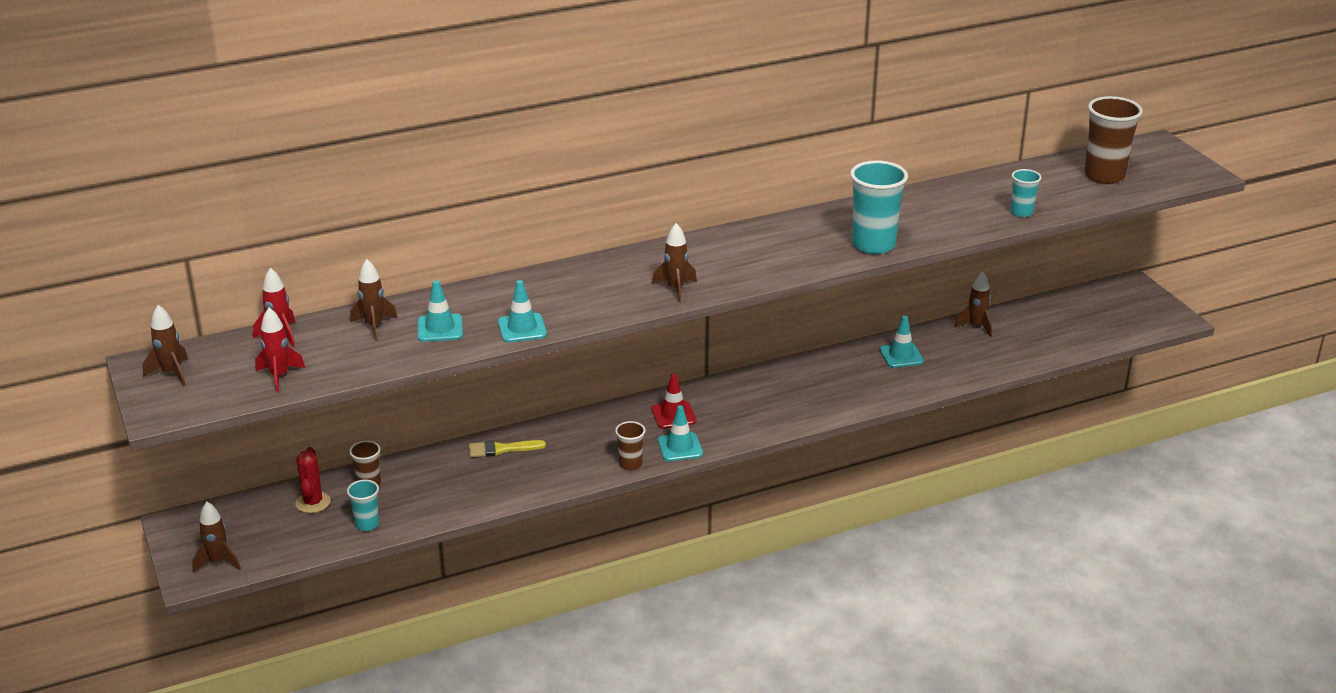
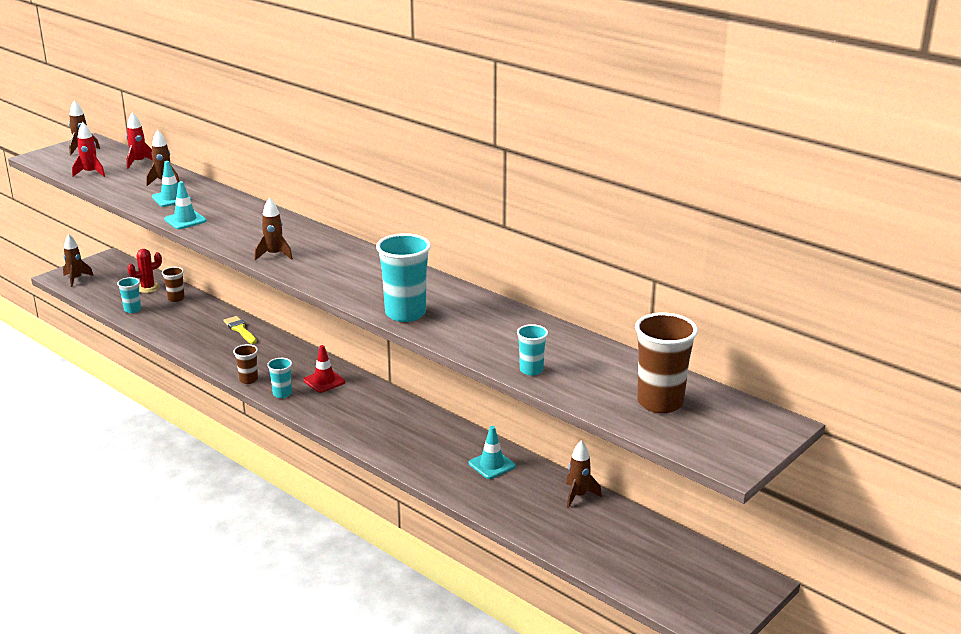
camera: 65 degrees right, 5 degrees down
(680, 447) = (282, 394): turquoise traffic cone -> turquoise cup

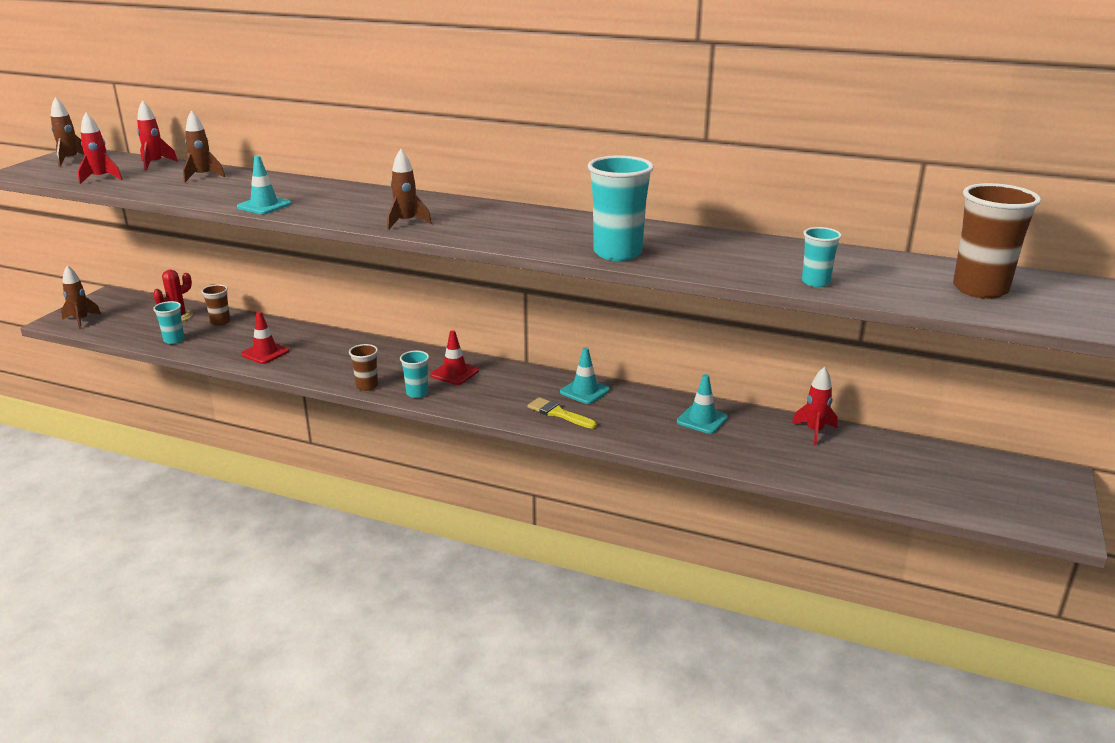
camera: 20 degrees left, 0 degrees up
(171, 198) = (227, 189): turquoise traffic cone -> turquoise traffic cone (585, 391)
(192, 334) = (265, 353): none -> red traffic cone
(240, 329) = (319, 340): yellow brush -> yellow brush (558, 413)
(578, 496) = (814, 431): brown rocket -> red rocket

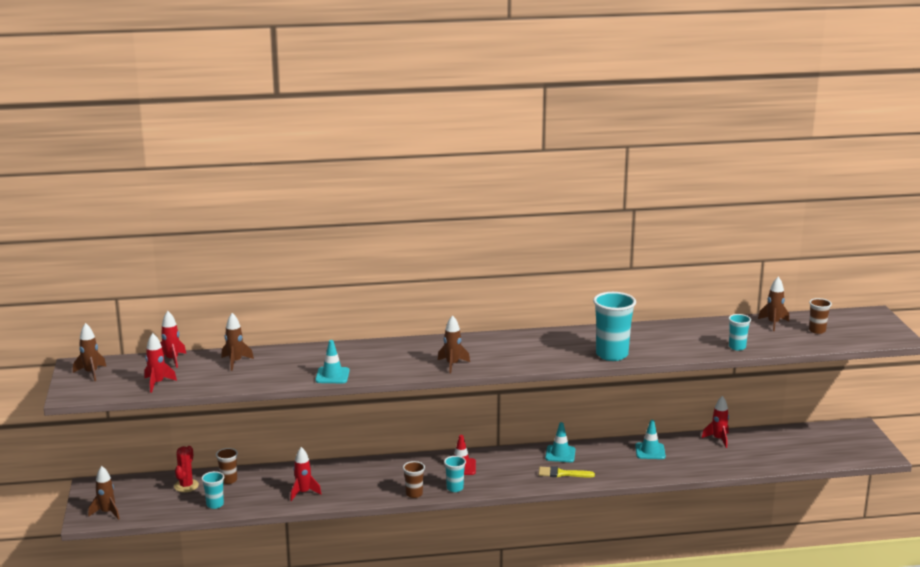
camera: 30 degrees left, 5 degrees down
(265, 353) = (303, 493): red traffic cone -> red rocket
(916, 267) = (773, 323): none -> brown rocket
(980, 289) = (817, 330): brown cup -> brown cup, size x0.53

